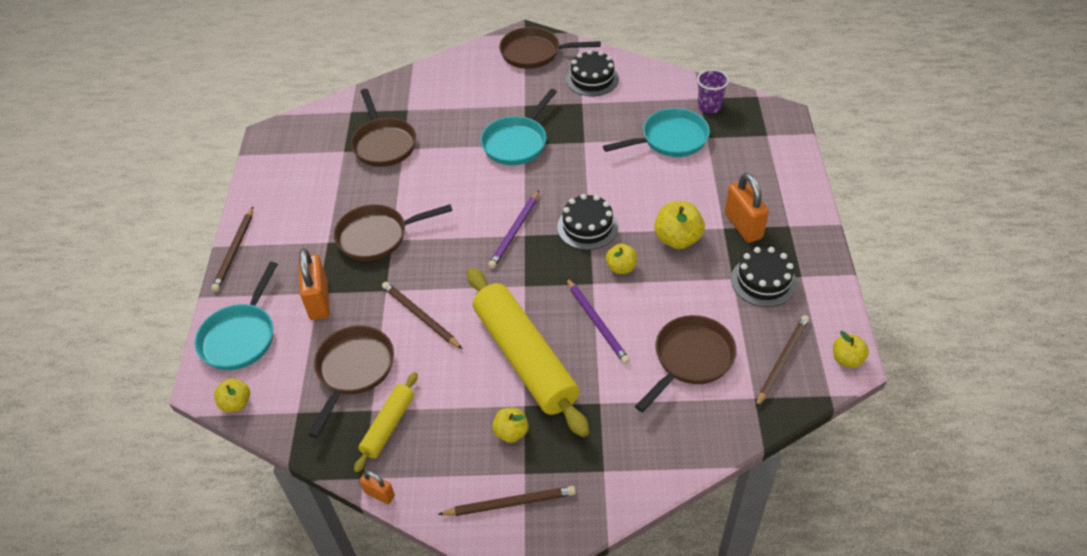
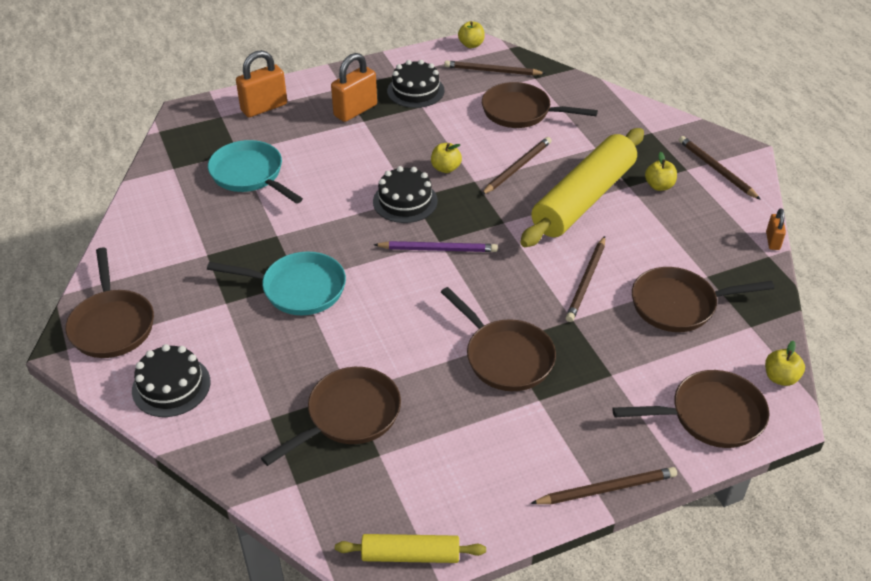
camera: 115 degrees left, 5 degrees down
(240, 337) = (710, 416): turquoise pan -> brown pan
(319, 301) = (621, 369): orange padlock -> orange padlock (264, 107)
(388, 425) = (712, 259): yellow rolling pin -> yellow rolling pin (410, 555)
(592, 79) = (157, 257): black cake -> black cake (171, 386)
(597, 322) = (517, 167): purple pencil -> brown pencil
(677, 239) = (391, 143): yellow apple -> none
(709, 106) = (186, 159): purple cup -> none

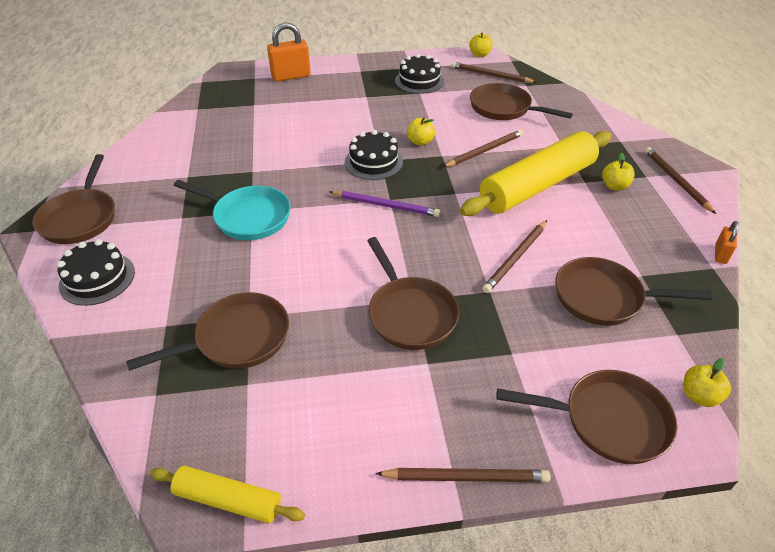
camera: 15 degrees right, 0 degrees up
(250, 175) = (254, 122): turquoise pan -> none
(355, 110) = (363, 88): orange padlock -> none

